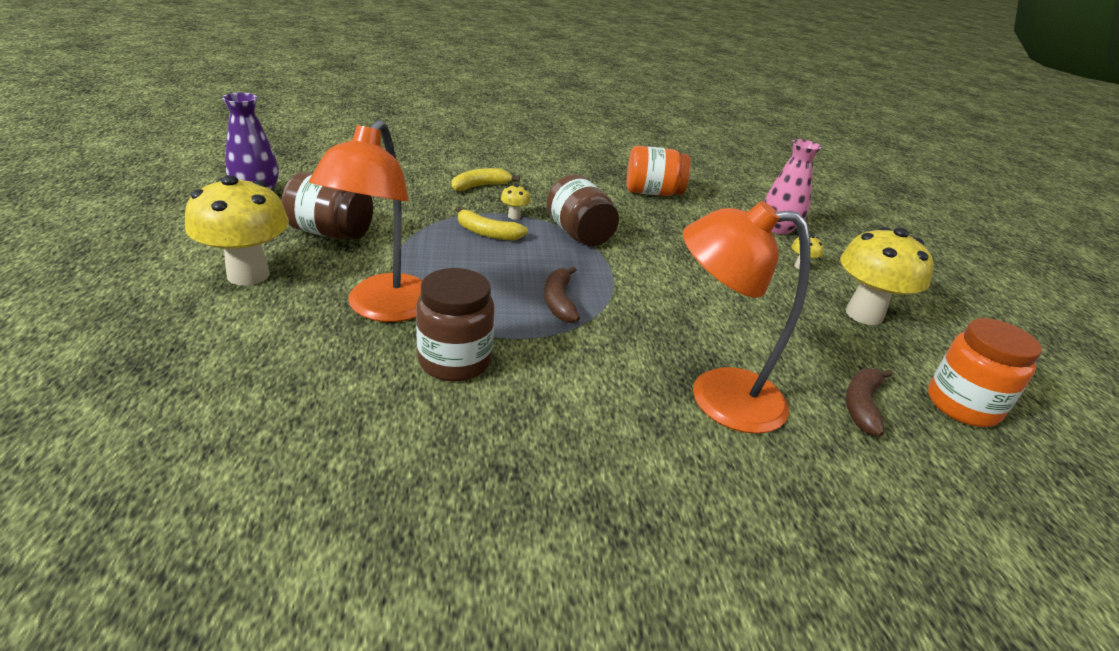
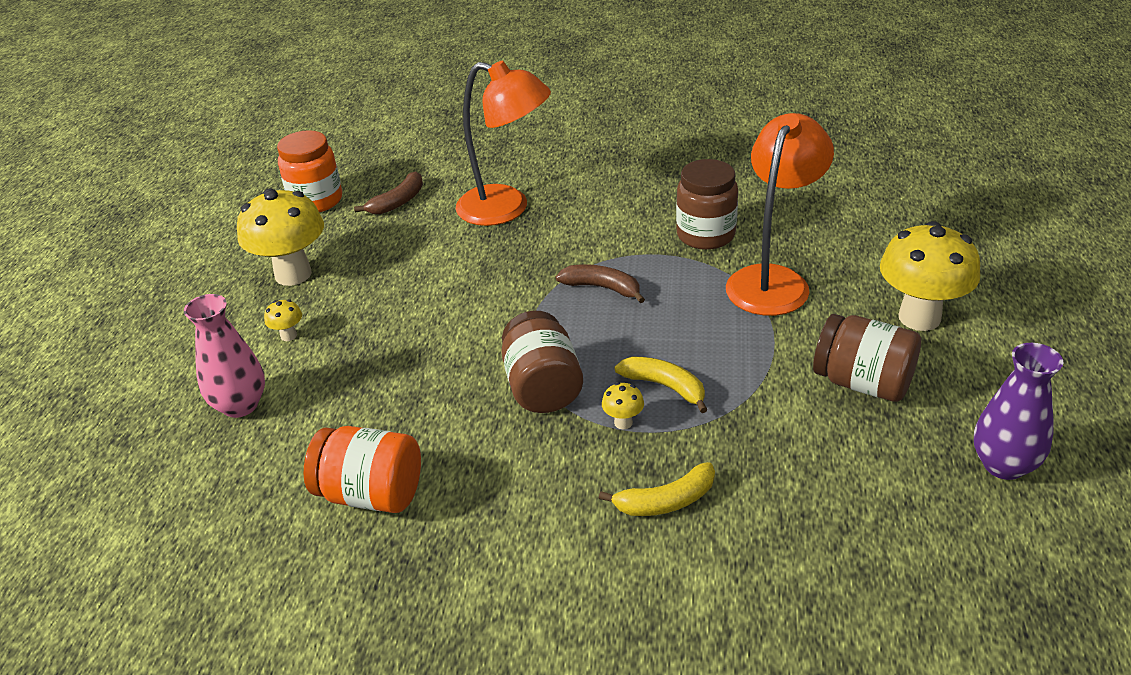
camera: 160 degrees left, 5 degrees up
(559, 302) = (602, 288): brown banana -> brown banana turned 75 degrees counterclockwise

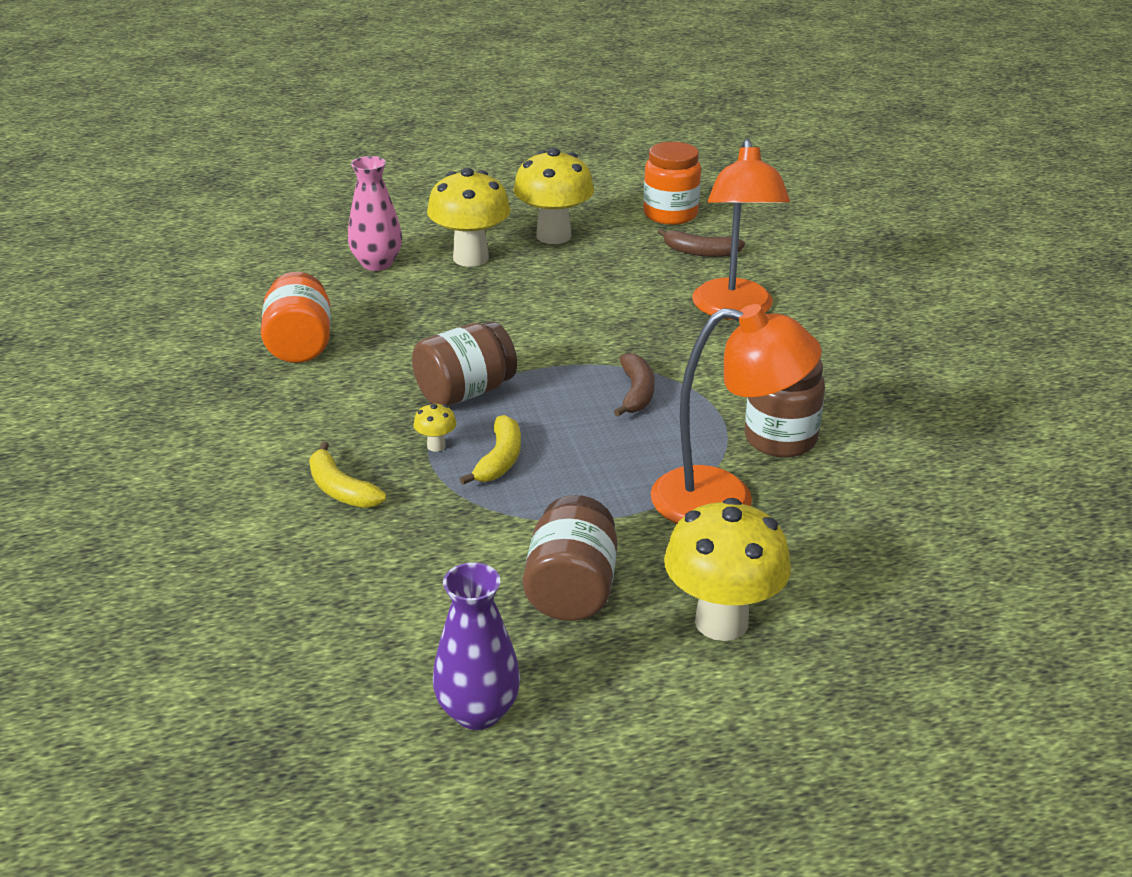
camera: 65 degrees right, 5 degrees down
(288, 336) = (470, 258): yellow mushroom -> yellow mushroom, size x2.42

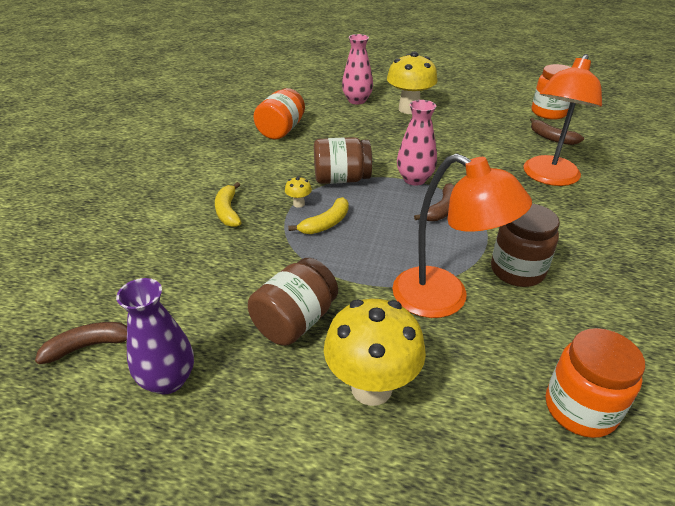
camera: 30 degrees right, 5 degrees up
(329, 721) = (90, 346): none -> brown banana
(553, 236) = (466, 108): yellow mushroom -> none
(567, 362) = (414, 179): none -> pink vase
(937, 557) = (580, 409): none -> orange jar

